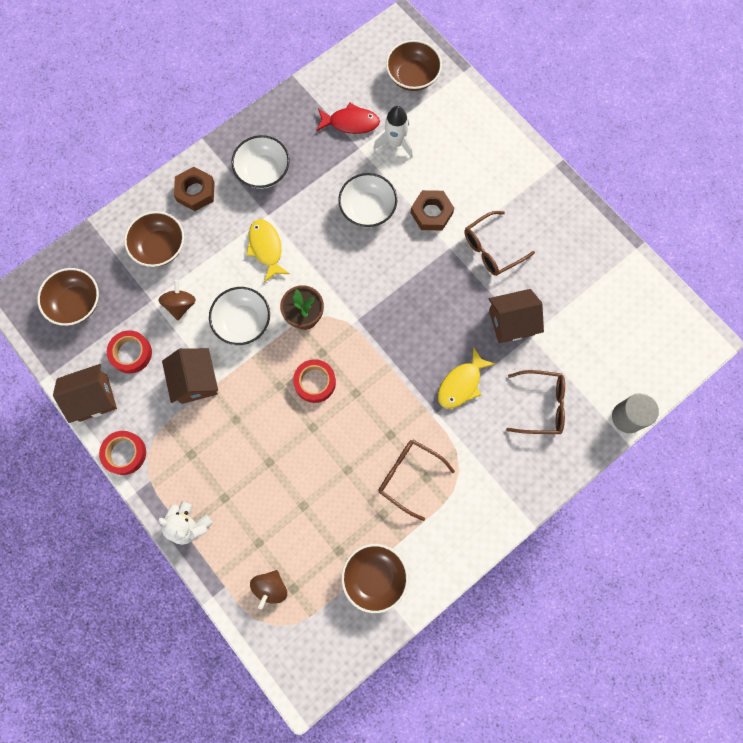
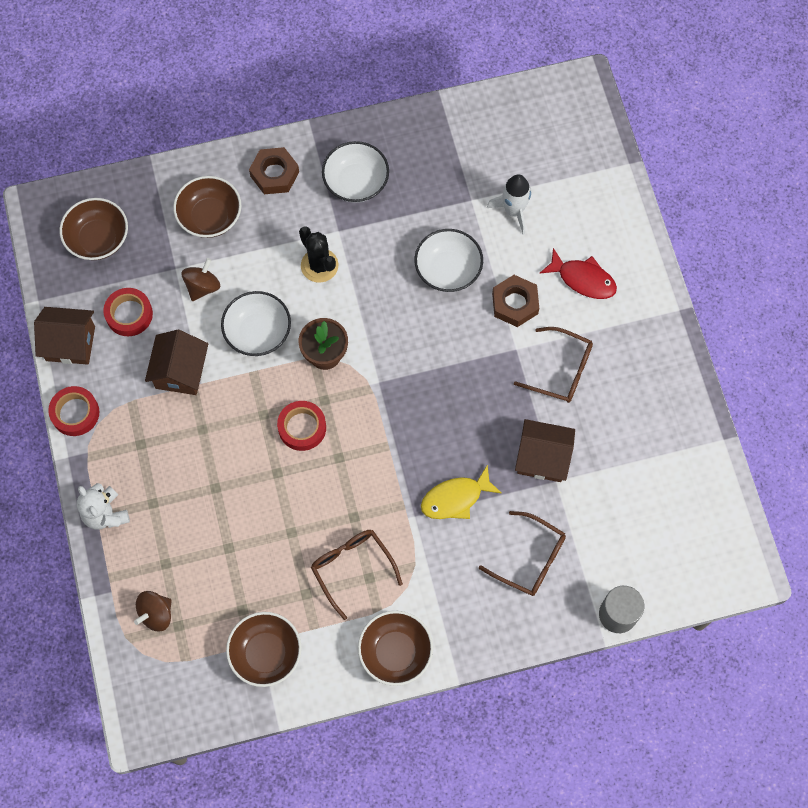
camera: 25 degrees right, 5 degrees down
(266, 248) = (319, 265): yellow fish -> black cactus
(351, 123) = (476, 169): red fish -> red fish (583, 279)
(412, 76) = (569, 146): brown bowl -> brown bowl (395, 652)
(492, 249) = (561, 370): brown glasses -> brown glasses turned 150 degrees counterclockwise

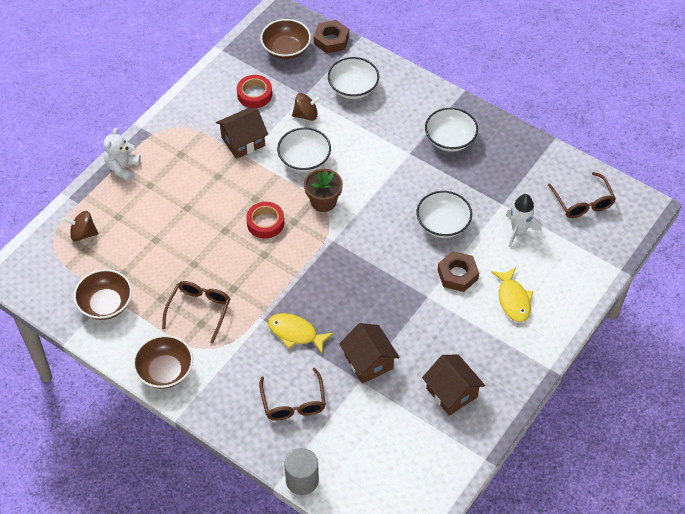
camera: 50 degrees right, 15 degrees down
(70, 343) = (210, 81): brown house -> brown house (451, 392)
(75, 413) = (171, 112): red tape -> none
(210, 217) = (353, 88): brown bowl -> white bowl
(274, 174) = (412, 98): brown nut -> brown nut (331, 40)
(319, 265) = (377, 159): black cactus -> none
(561, 370) = (438, 331): brown glasses -> brown glasses (583, 202)
(583, 279) = (513, 300): red fish -> yellow fish

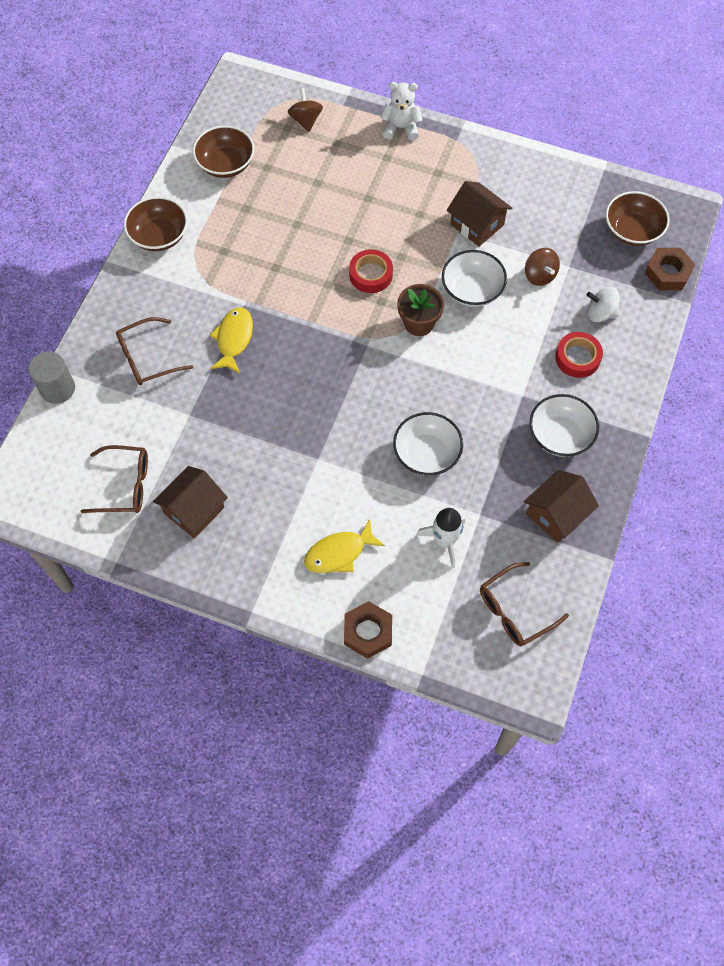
camera: 75 degrees right, 10 degrees up
(199, 310) = (239, 245): brown glasses -> brown glasses (125, 485)
(254, 94) = (550, 217): red tape -> red tape (577, 358)
(353, 88) = (600, 313): white bowl -> white spinning top
(368, 362) = (214, 418): brown house -> brown house (556, 514)
(457, 274) = (358, 484): brown nut -> brown nut (368, 632)

